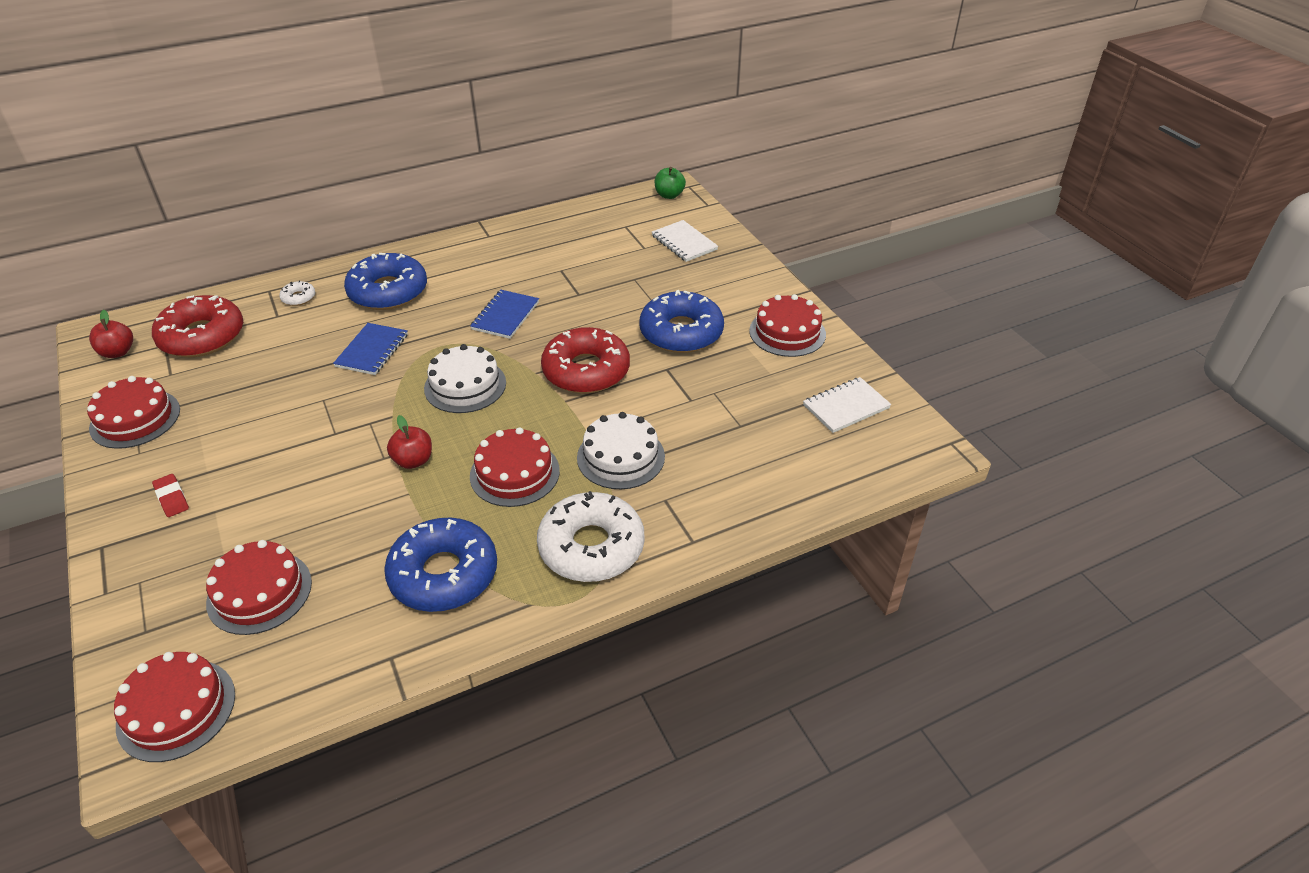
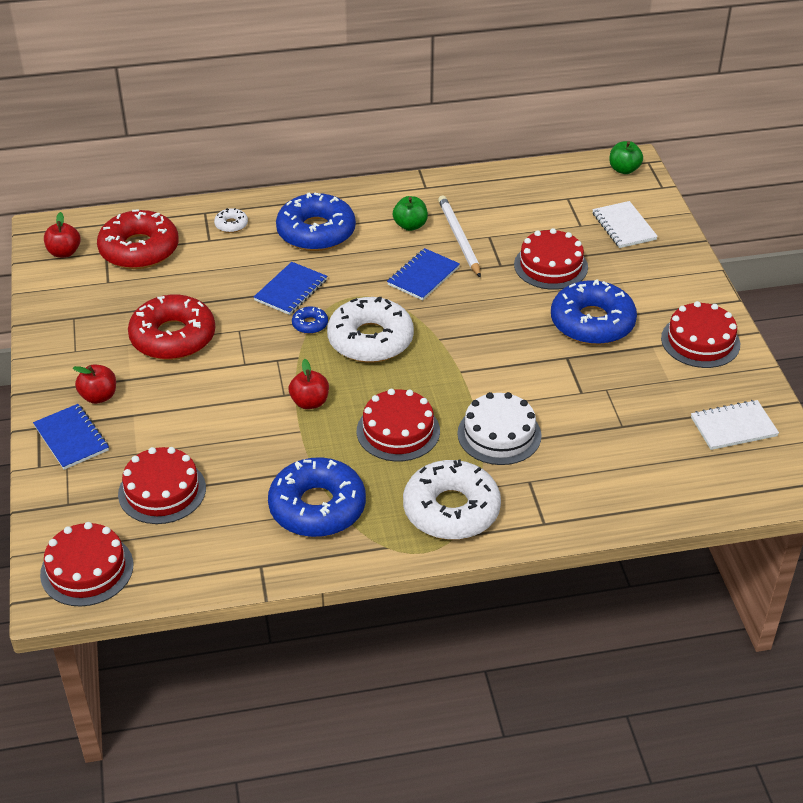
camera: 15 degrees right, 0 degrees up
(135, 418) = (74, 319): red cake -> red cake (551, 266)
(143, 552) = (71, 438): none -> blue notebook
(172, 498) = (99, 396): red eraser -> red apple
(398, 381) = (310, 324): none -> blue donut
(465, 385) = (370, 340): white cake -> white donut
(481, 272) = (410, 225): none -> green apple
(532, 276) = (459, 238): none -> white pencil
(586, 371) = (488, 345): red donut -> red donut (173, 337)

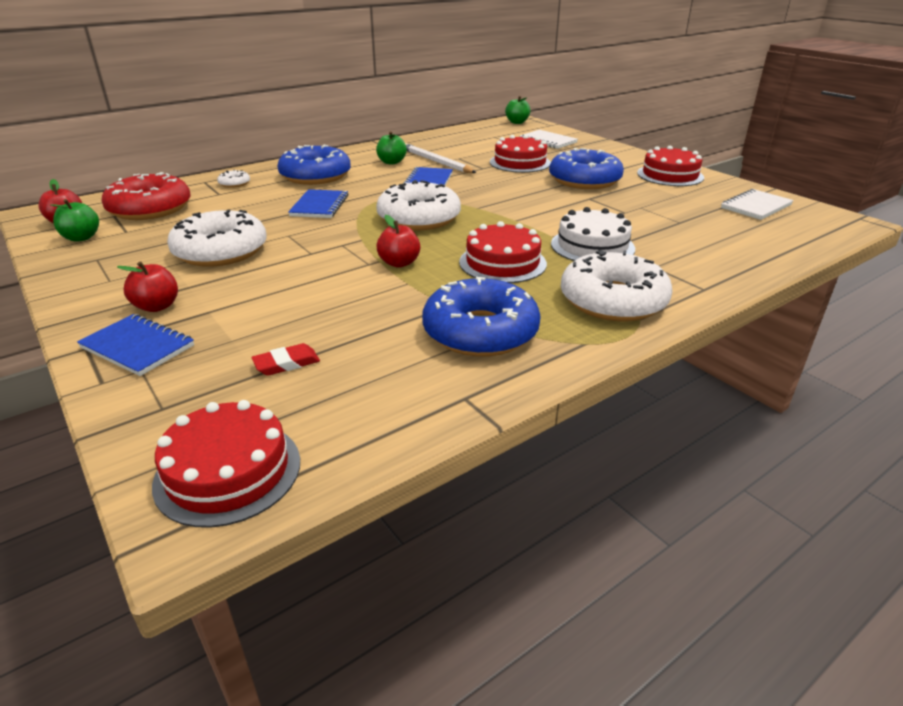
camera: 25 degrees left, 10 degrees down
(70, 281) = (81, 238): none -> green apple
(162, 491) = (286, 363): red cake -> red eraser
(173, 337) = (221, 251): red donut -> white donut
(310, 324) = (355, 220): blue donut -> none

